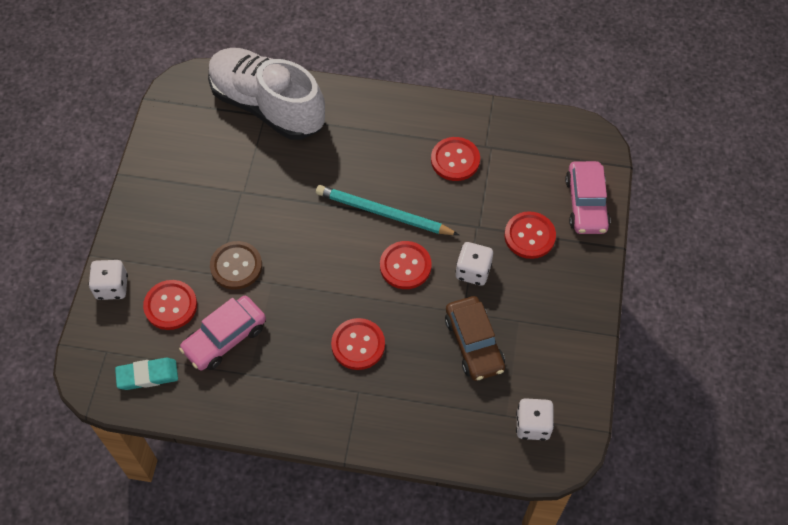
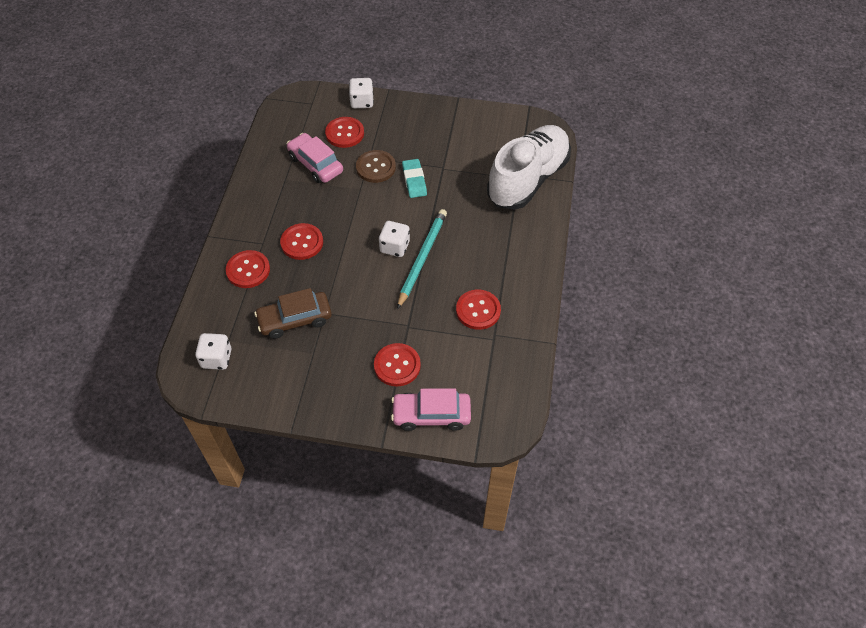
camera: 90 degrees right, 5 degrees down
(147, 375) = (291, 125): turquoise eraser -> turquoise eraser (414, 180)
(405, 266) = (370, 273): red button -> red button (248, 270)
(473, 271) = (363, 321): white dice -> white dice (395, 247)

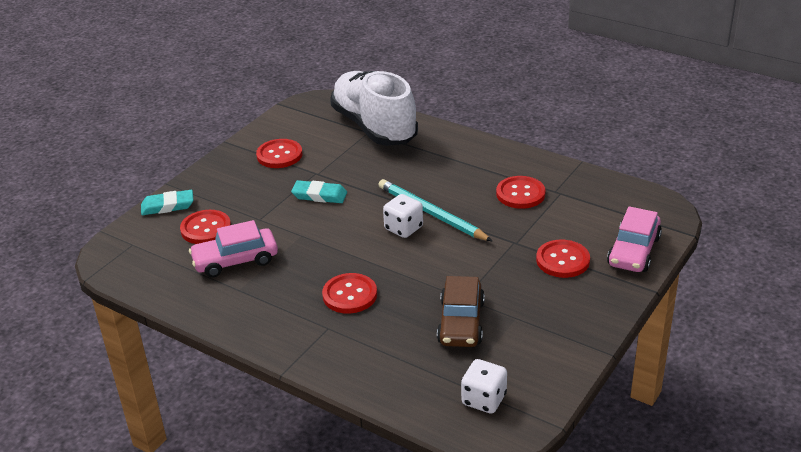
camera: 65 degrees left, 20 degrees down
(248, 270) = (362, 347): red button -> red button (279, 155)
(362, 102) = (167, 206): white dice -> turquoise eraser
(376, 167) = (278, 217): brown button -> none

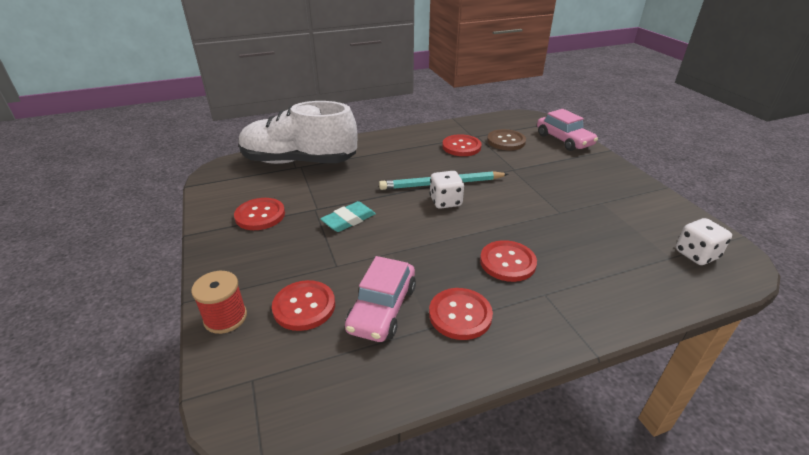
camera: 55 degrees left, 0 degrees up
(167, 206) = (225, 318): turquoise eraser -> red spool
(461, 322) = (590, 226): brown car -> none
(562, 260) = (551, 162): red button -> red button (460, 315)
(573, 215) = (506, 141): none -> brown button

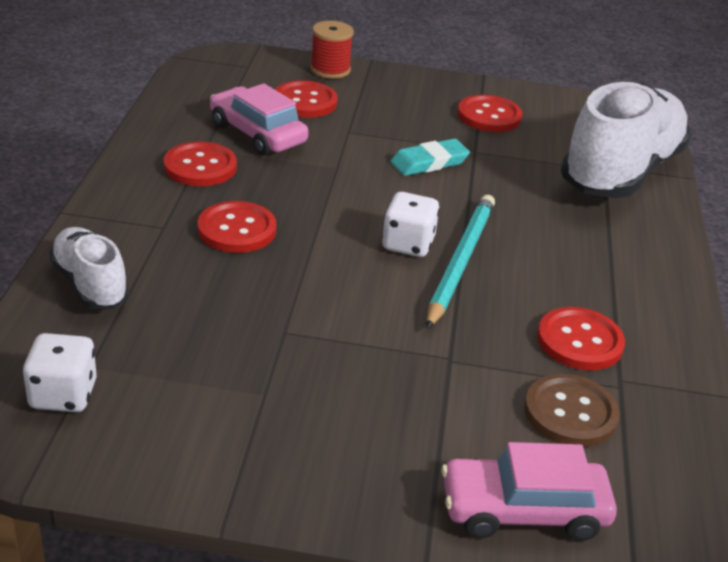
camera: 115 degrees right, 0 degrees up
(348, 220) = (429, 162): turquoise eraser -> turquoise eraser turned 75 degrees clockwise
(630, 292) = (90, 284): none -> white shoe

